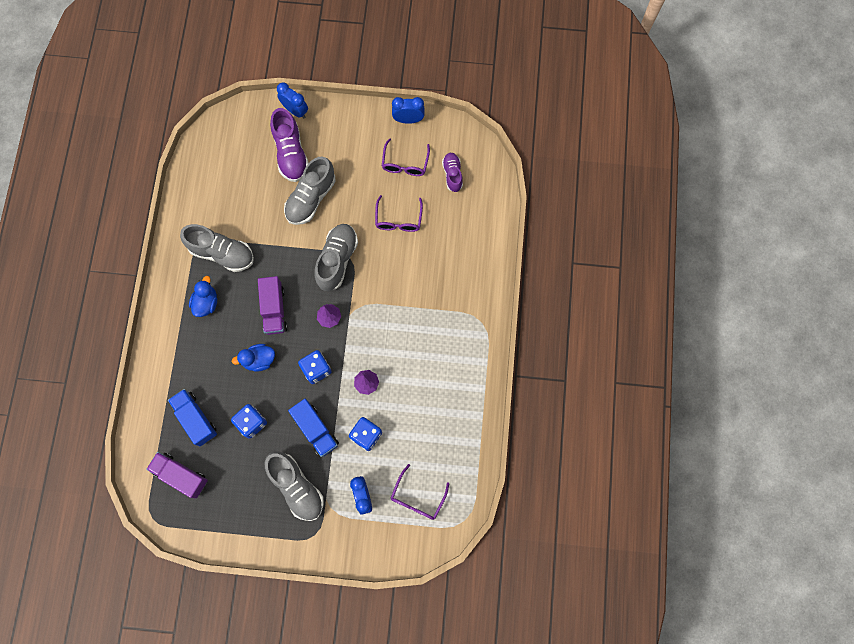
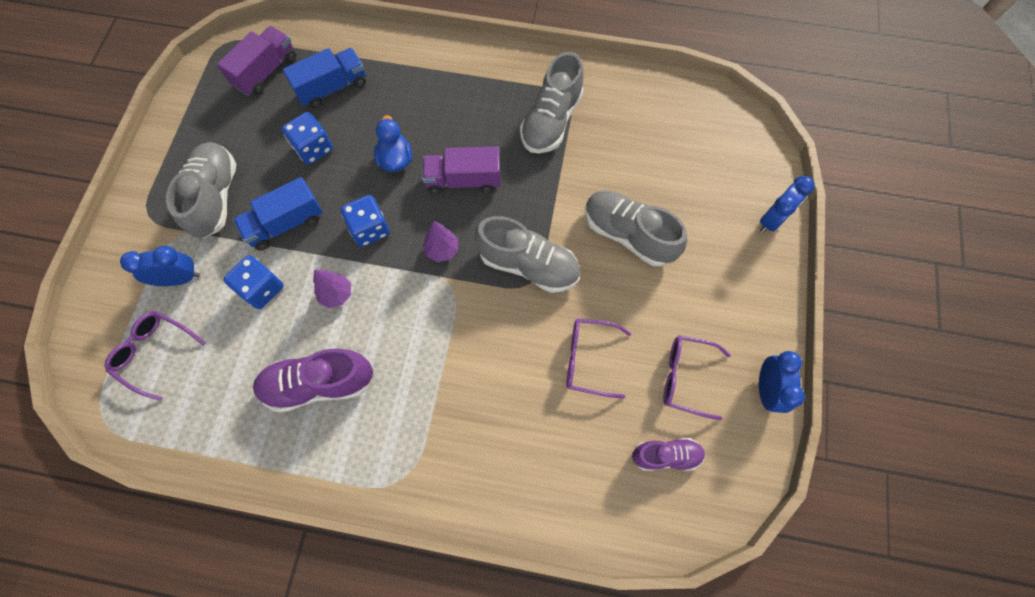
camera: 95 degrees right, 5 degrees down
(206, 303) = (483, 102): blue duck -> none
(291, 153) = (700, 211): purple shoe -> purple shoe (319, 384)
(296, 487) = (215, 197): grey shoe -> grey shoe turned 120 degrees clockwise

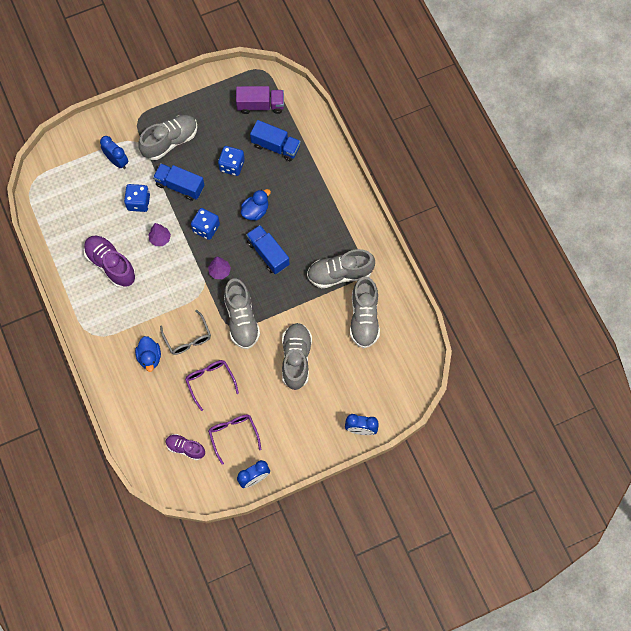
camera: 55 degrees right, 0 degrees up
(155, 353) = (75, 181): purple glasses -> none
(463, 180) = (268, 254): purple truck -> blue truck
(496, 418) = (149, 357): none -> blue duck
(505, 348) = (188, 338): none -> grey glasses
(627, 130) = (364, 318): none -> grey shoe
(666, 455) = (185, 448): purple shoe -> purple shoe turned 150 degrees clockwise

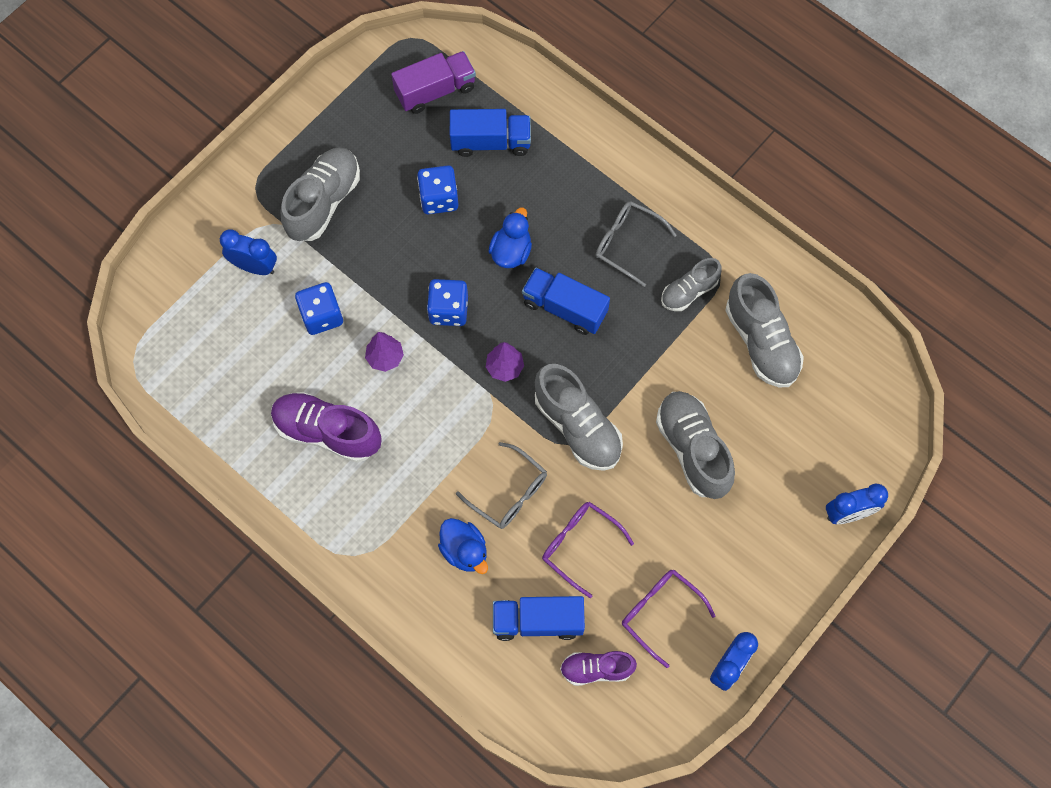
camera: 25 degrees left, 0 degrees up
(180, 186) = (374, 263): blue truck -> blue truck (538, 621)
(320, 233) = (627, 243): none -> grey glasses
(340, 274) = (689, 291): grey shoe -> grey shoe, size x0.60

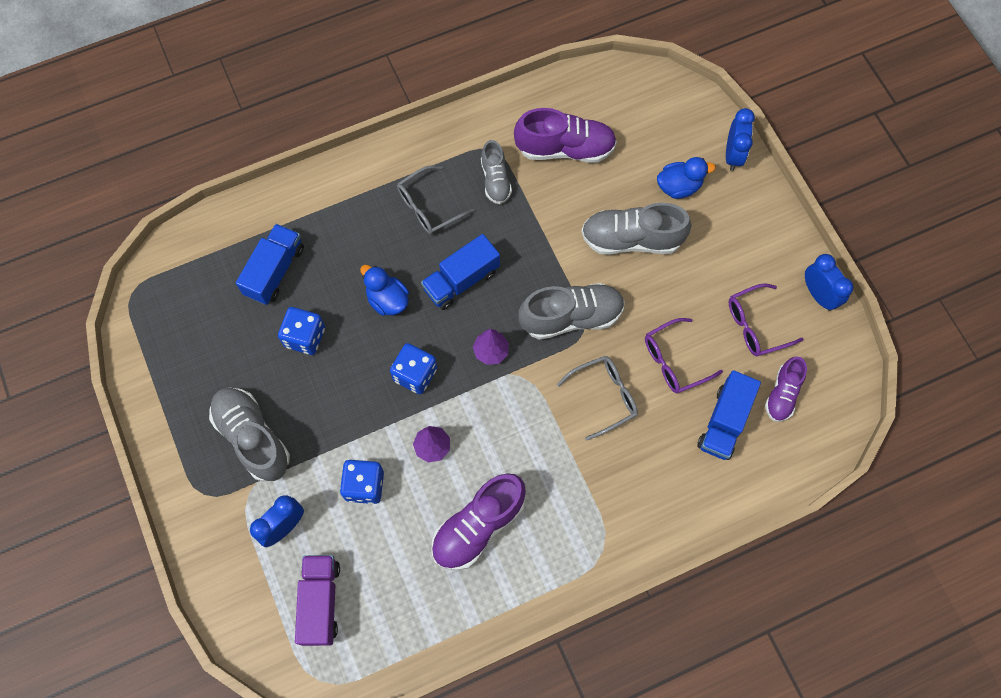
camera: 65 degrees left, 0 degrees up
(435, 91) = (198, 295): purple truck -> purple truck (320, 602)
(464, 550) = (639, 455): blue duck -> blue duck (679, 186)
(761, 342) = (565, 148): grey shoe -> purple shoe

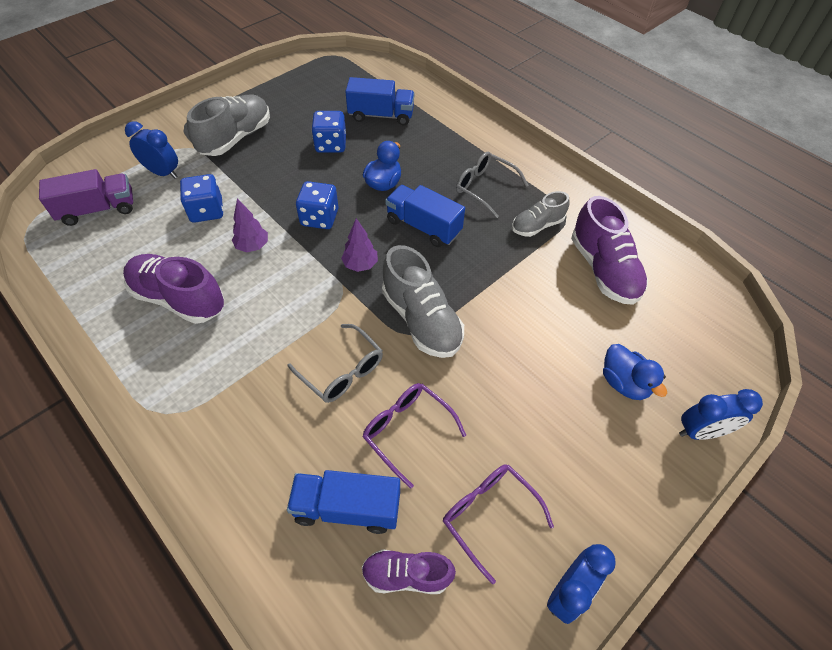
camera: 70 degrees right, 15 degrees down
(631, 239) = (535, 352): grey shoe -> none

